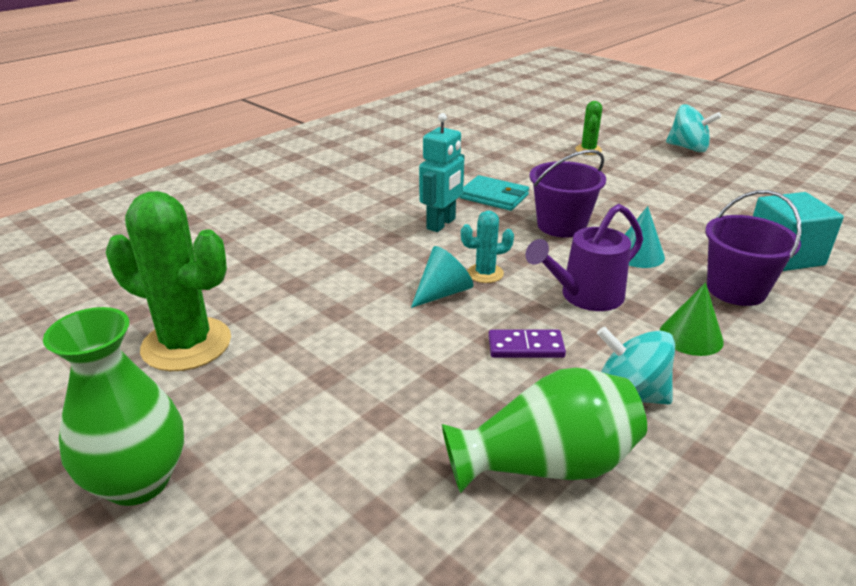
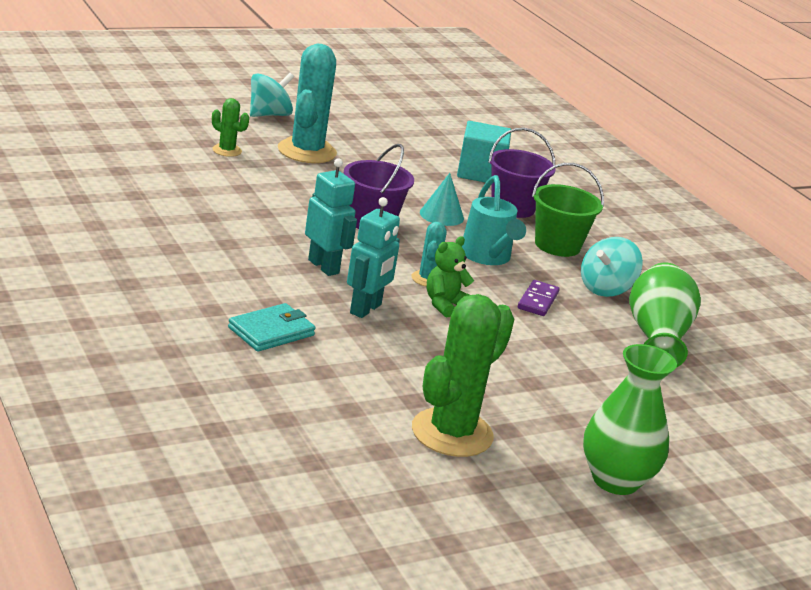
camera: 75 degrees left, 5 degrees down
(385, 257) = (366, 309): none -> turquoise robot
(443, 292) = (445, 305): turquoise cone -> green teddy bear
(494, 196) = (289, 226): turquoise wallet -> turquoise wallet (271, 331)
(584, 297) = (488, 257): purple watering can -> turquoise watering can
(649, 174) = (307, 151): none -> turquoise cactus
(691, 336) = (557, 245): green cone -> green bucket

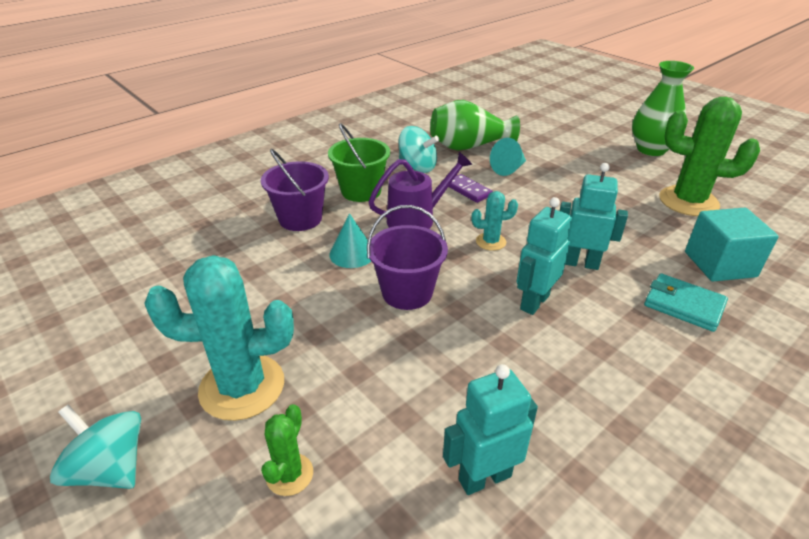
camera: 100 degrees left, 10 degrees up
(177, 195) = (484, 477): none -> turquoise robot
(445, 305) = (524, 227): green teddy bear -> none
(480, 173) = (227, 246): turquoise cube -> turquoise cube (719, 264)
(488, 257) = (417, 219): turquoise watering can -> purple watering can
(538, 301) = (468, 190): purple domino -> purple domino turned 45 degrees clockwise
(583, 342) = (508, 169): none -> turquoise cone

